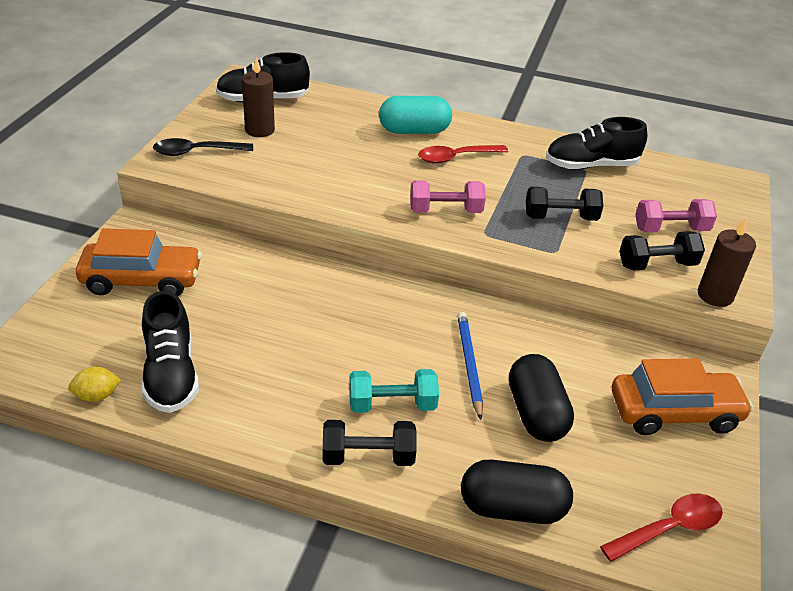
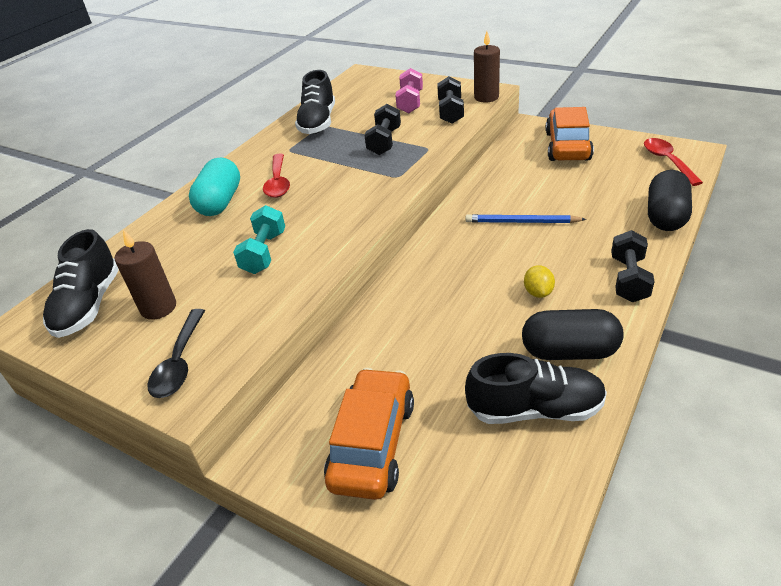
camera: 70 degrees left, 0 degrees up
(97, 396) = (570, 474): yellow lemon -> yellow lemon (538, 292)
(392, 404) = (569, 263): turquoise dumbbell -> turquoise dumbbell (264, 253)
(445, 211) = (359, 193): pink dumbbell -> none
(536, 413) = (573, 197): black capsule -> black capsule (569, 351)

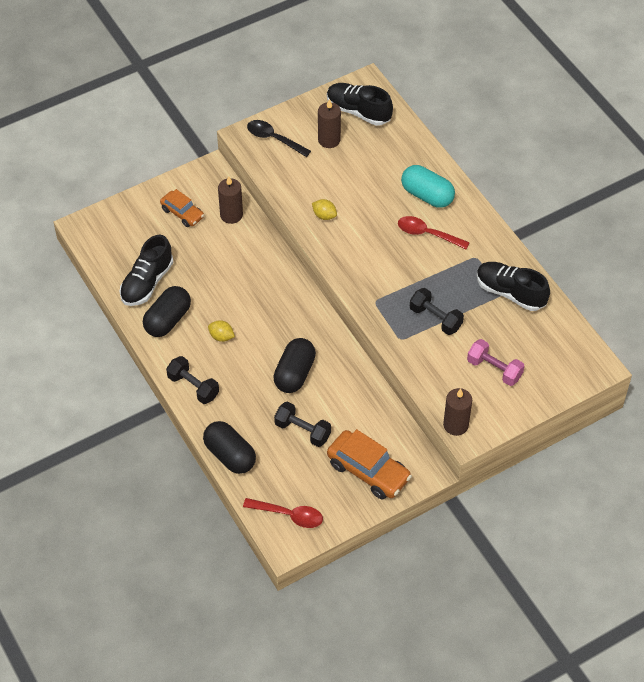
camera: 115 degrees right, 15 degrees up
(264, 253) = (342, 199): turquoise dumbbell -> none
(302, 255) = (324, 215): none -> yellow lemon
(337, 384) = (231, 215): none -> brown candle
(372, 443) = (182, 213): orange car -> orange car, size x0.61
(450, 112) = (449, 385): black dumbbell -> black dumbbell (302, 431)
(521, 222) = (294, 373): blue pencil -> black capsule

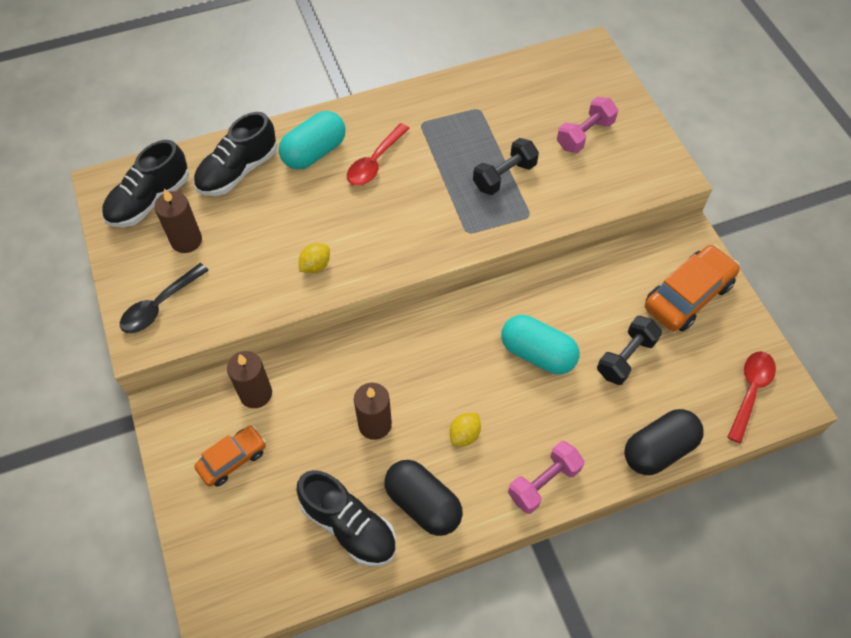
camera: 80 degrees left, 5 degrees up
(193, 387) = (543, 482): black dumbbell -> pink dumbbell
(294, 373) = (537, 353): black capsule -> turquoise capsule
(455, 425) = (659, 183): brown candle -> brown candle (375, 424)
(510, 293) = (479, 101): black shoe -> black shoe (238, 171)

